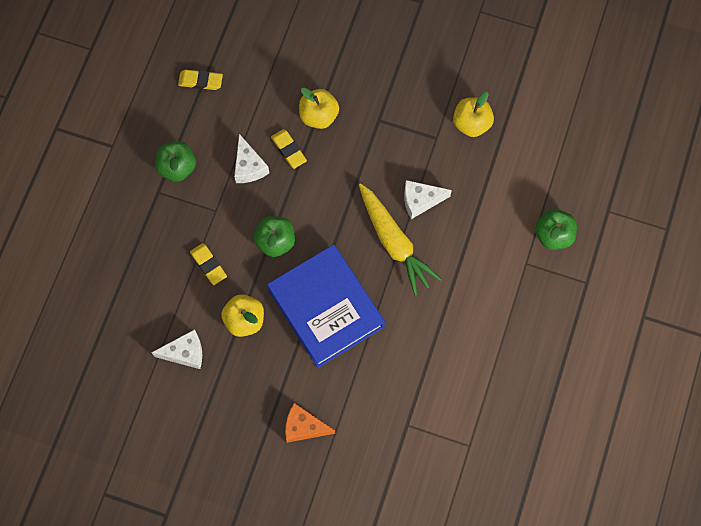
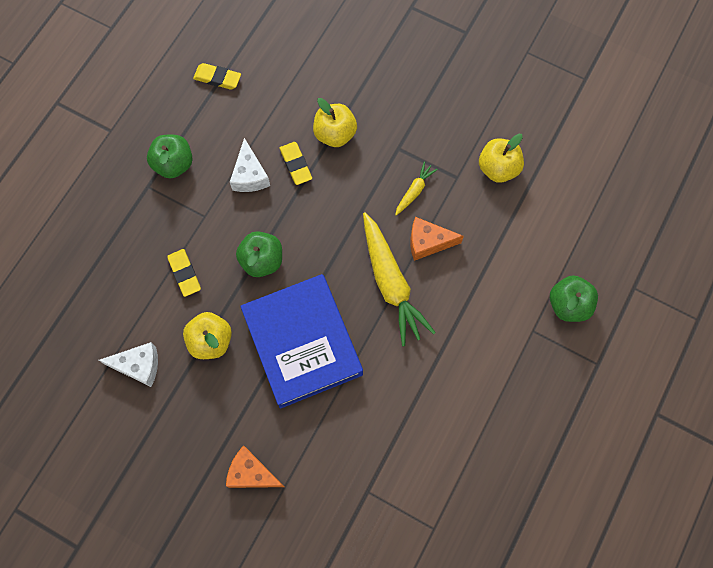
camera: 10 degrees right, 0 degrees up
(400, 156) = (414, 191): none -> yellow carrot
(420, 201) = (428, 242): white cheese -> orange cheese

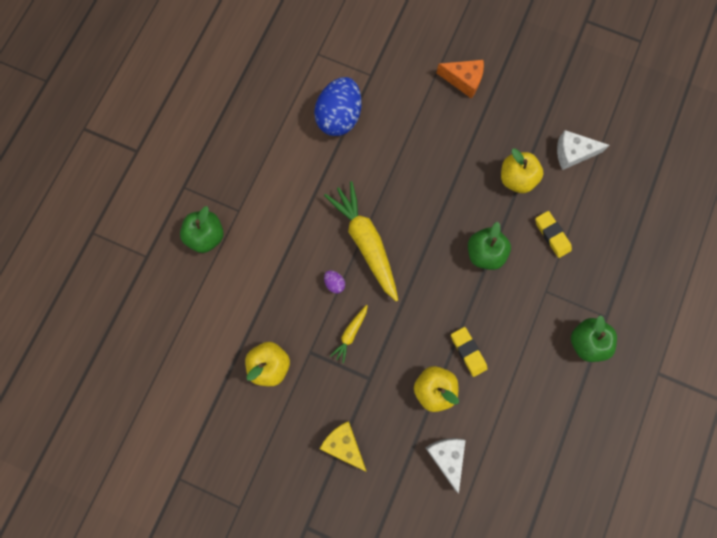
camera: 175 degrees right, 5 degrees up
(217, 78) = (564, 444): yellow eraser -> none
(250, 175) = (511, 336): white cheese -> white cheese (447, 457)
(302, 343) = (438, 183): blue book -> none
(411, 436) = (339, 117): none -> blue egg
(427, 94) = (344, 444): none -> yellow cheese
(428, 242) = (334, 283): orange cheese -> purple egg

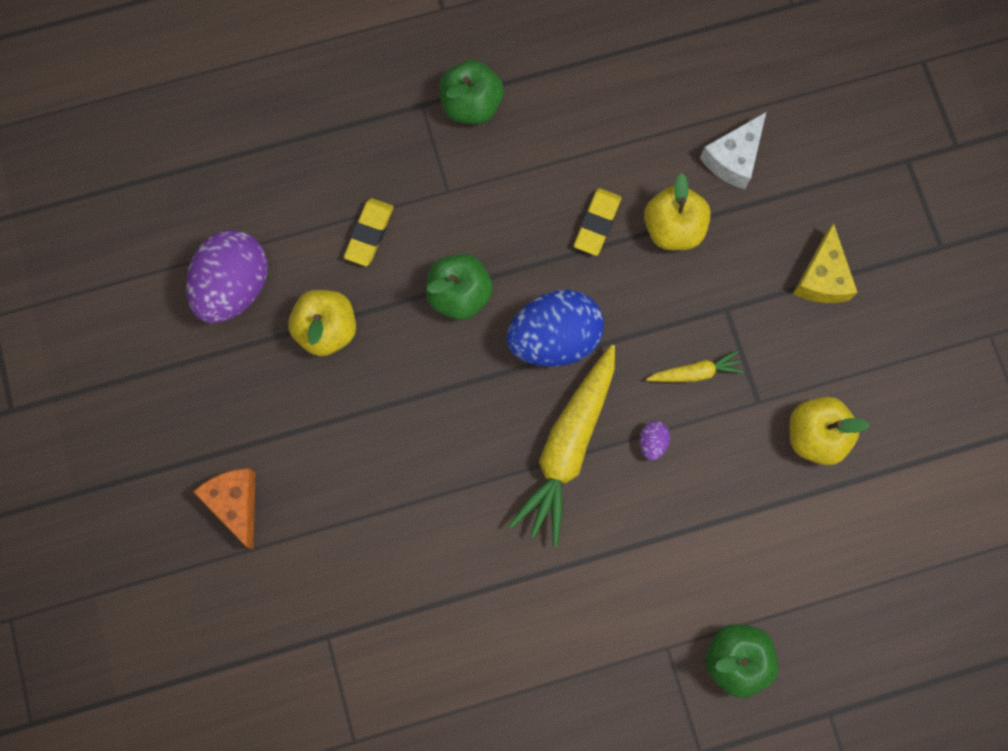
camera: 130 degrees left, 0 degrees up
(339, 117) = (426, 627): blue egg -> blue egg (554, 338)
(573, 153) = (234, 286): white cheese -> purple egg

